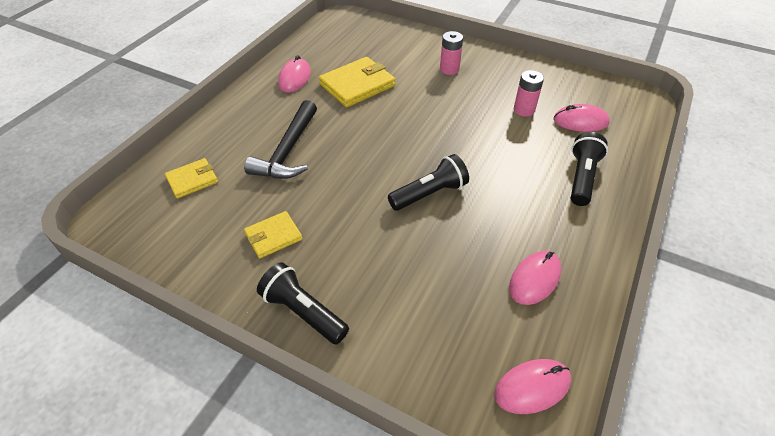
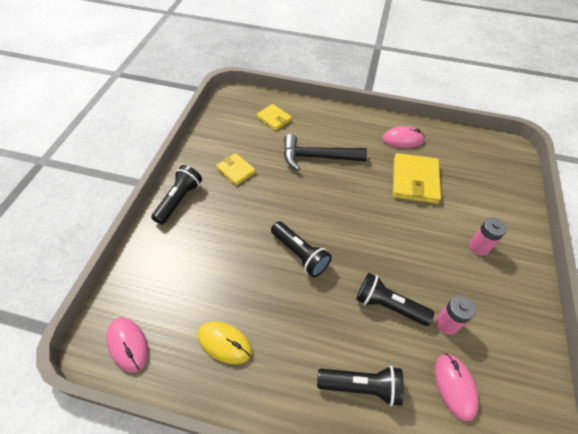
camera: 75 degrees right, 5 degrees up
(357, 85) = (415, 180): yellow wallet -> yellow wallet turned 60 degrees clockwise
(502, 141) = (388, 305): none -> black flashlight
(534, 279) = (224, 343): pink mouse -> yellow mouse

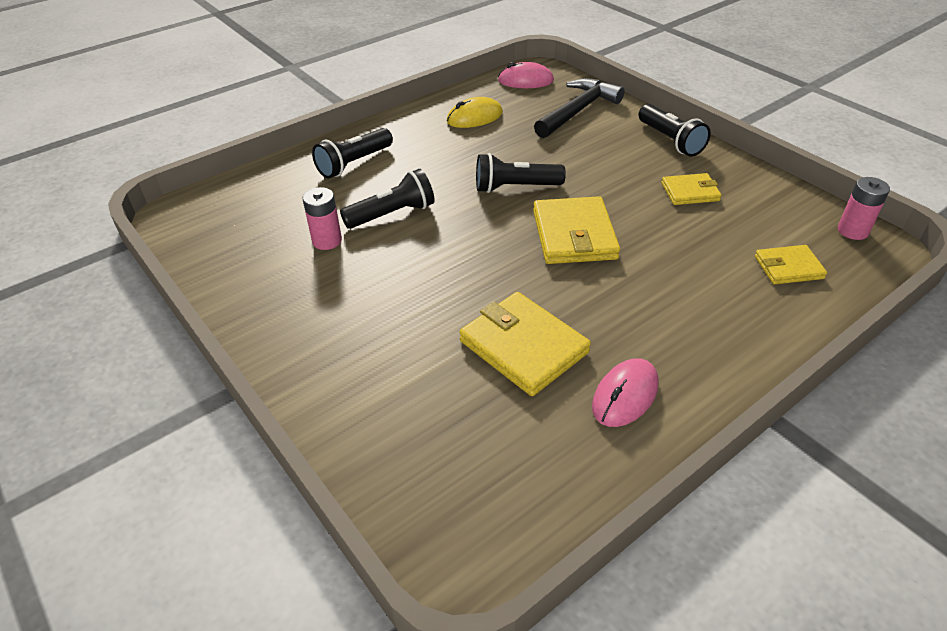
camera: 130 degrees right, 10 degrees down
(317, 157) = (660, 271): black hammer -> black hammer (578, 111)
(320, 201) = (574, 235): none -> yellow wallet
(454, 386) = (282, 210): pink mouse -> none
(479, 247) = (359, 332): pink battery -> pink battery (852, 231)

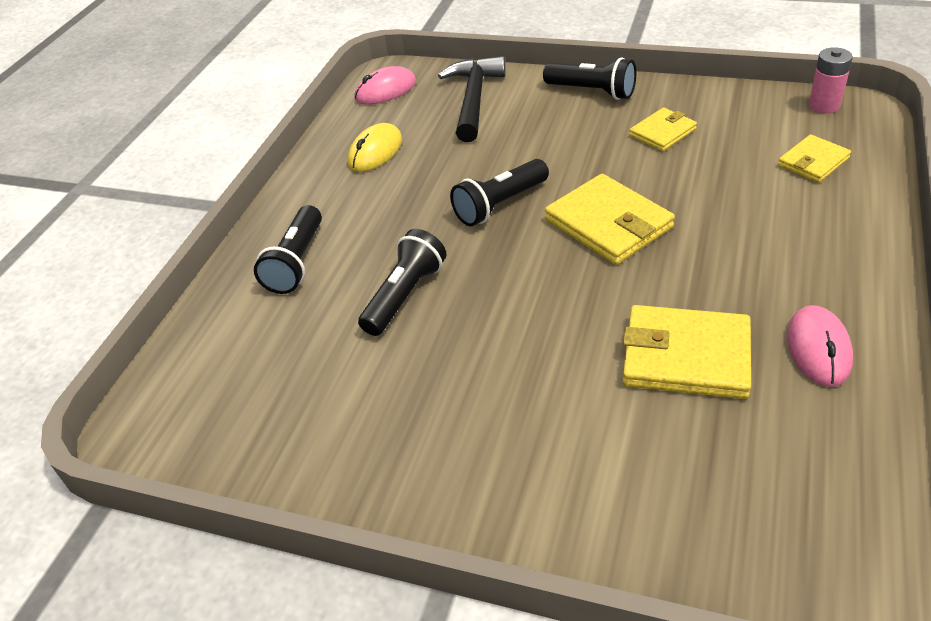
camera: 30 degrees left, 0 degrees up
(327, 241) = (365, 362): pink battery -> none

